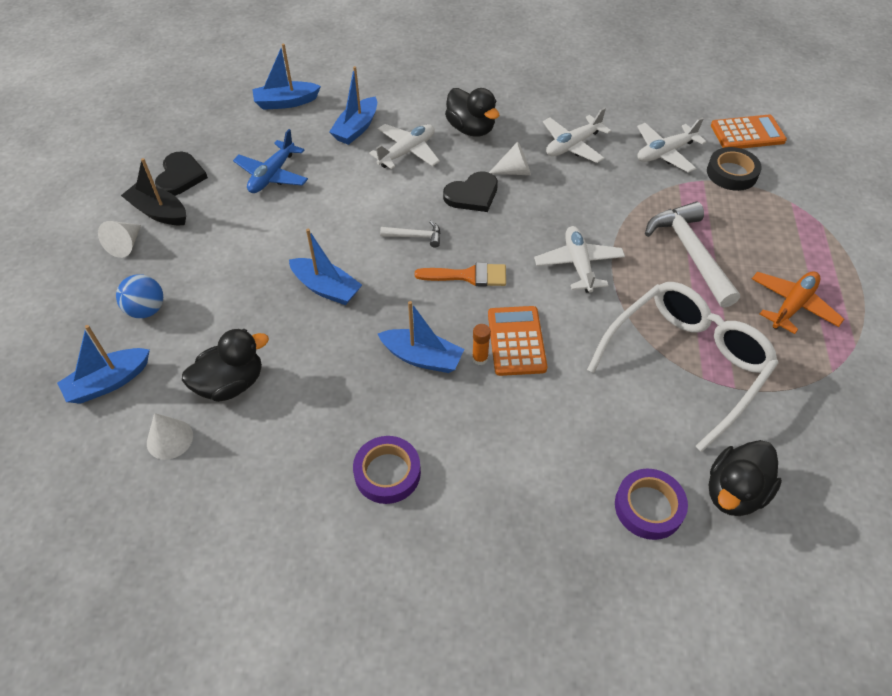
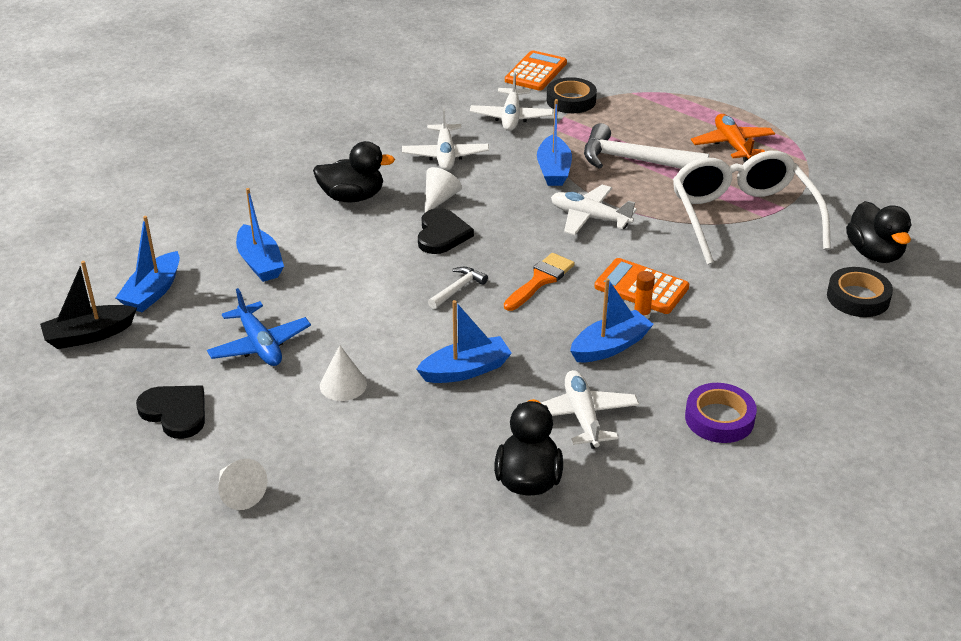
camera: 55 degrees left, 15 degrees down
(108, 382) = (440, 572): blue boat -> blue boat (553, 170)
(146, 310) = (362, 509): blue ball -> none
(159, 212) = (216, 449): black boat -> black boat (89, 335)
(169, 439) = (560, 548): white cone -> white cone (343, 385)
(407, 152) = (336, 246): white plane -> white plane (582, 416)
(648, 507) = (858, 297): purple tape -> black tape

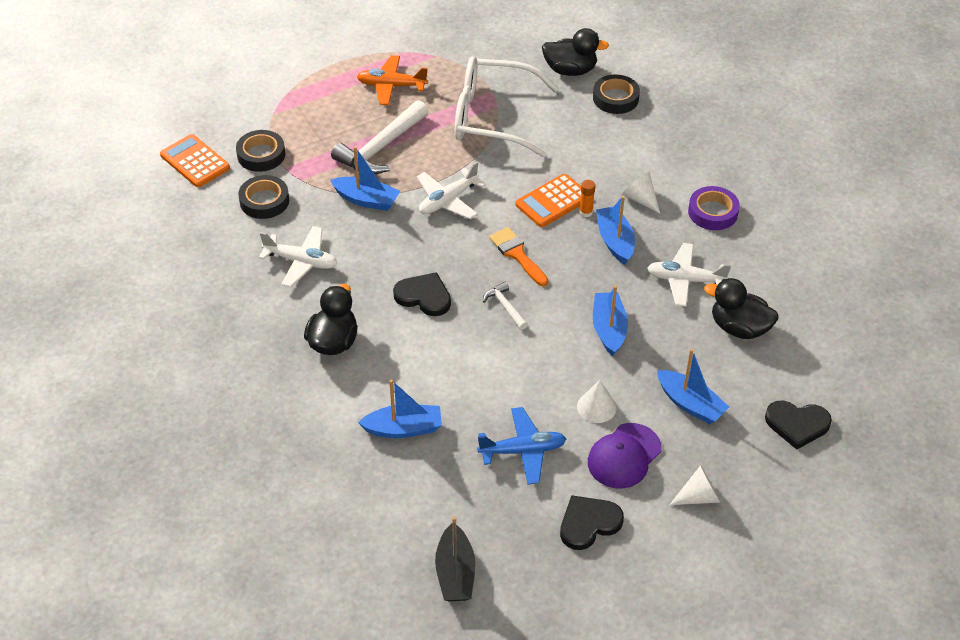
camera: 70 degrees left, 10 degrees up
(153, 292) = (411, 515): blue boat -> blue boat (690, 404)
(279, 420) = (624, 456): none -> purple cap
(388, 565) = (797, 424): none -> black heart
(439, 199) = (370, 284): white cone -> white cone (640, 199)
(511, 117) = (264, 201): white plane -> black tape

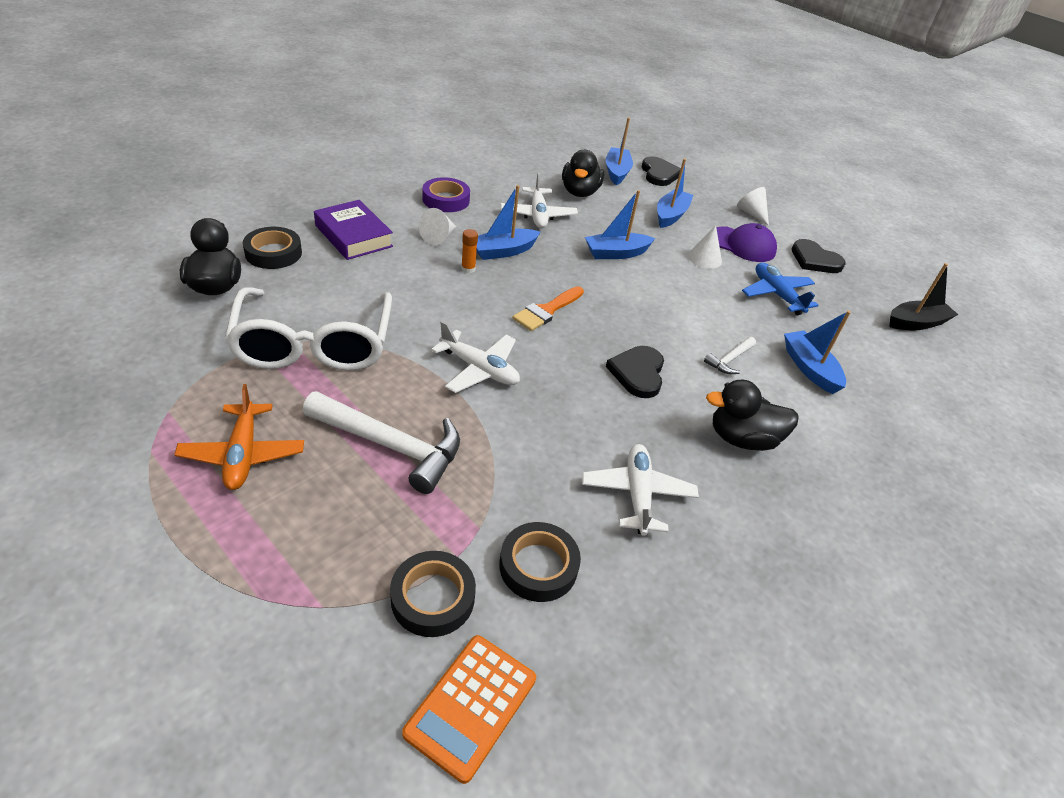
camera: 110 degrees left, 5 degrees down
(366, 200) = (500, 445): blue boat -> blue boat (617, 172)
(505, 306) = (621, 314): white hammer -> white hammer (729, 360)
(553, 201) = (458, 290): orange calculator -> none
(642, 144) = (353, 236): none -> purple book

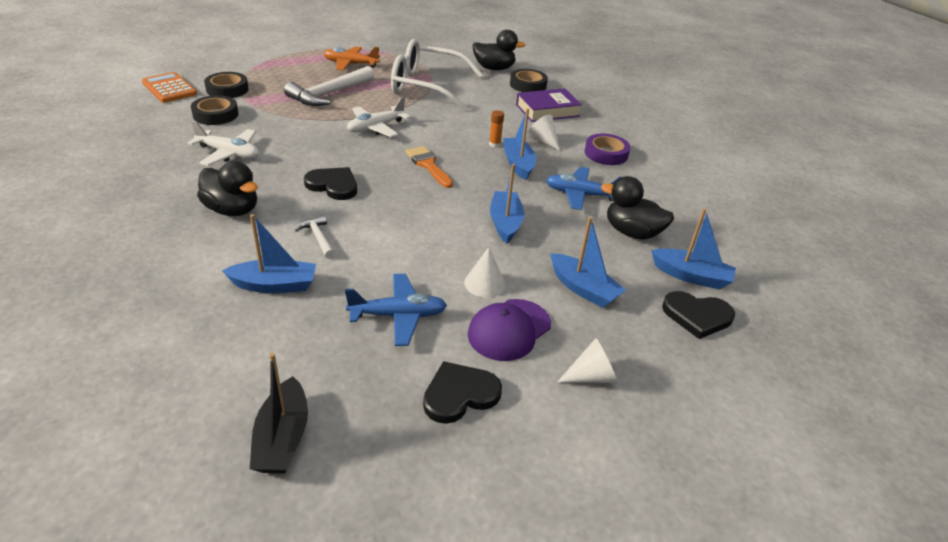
camera: 110 degrees right, 5 degrees down
(538, 215) = (580, 195): white plane -> blue plane
(742, 439) = (232, 210): black duck -> black duck turned 105 degrees clockwise

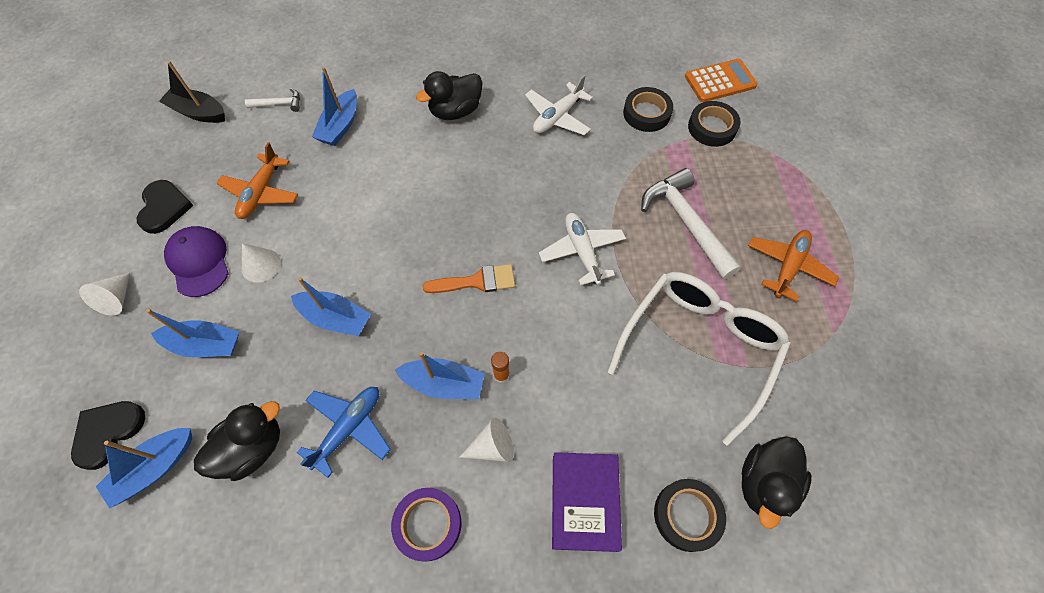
camera: 115 degrees right, 25 degrees up
(318, 238) = (387, 161): white hammer -> white hammer (279, 104)
(333, 185) = (467, 187): black heart -> none
(398, 315) = (261, 193): blue plane -> orange plane
(583, 289) = (205, 345): blue boat -> blue boat turned 150 degrees counterclockwise

